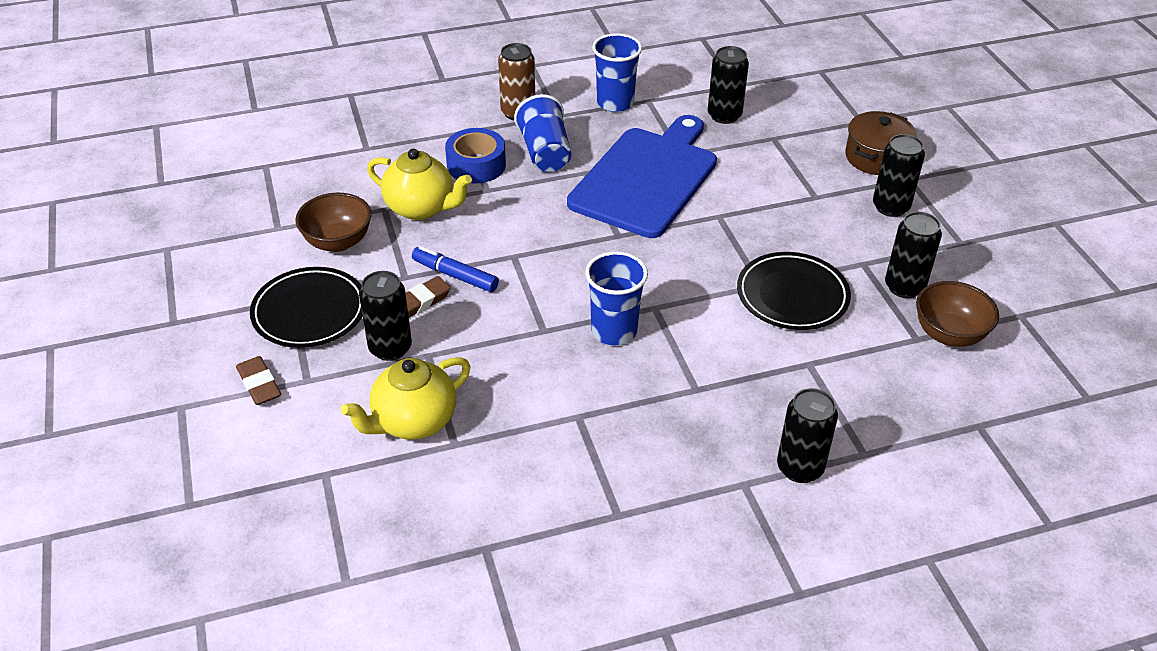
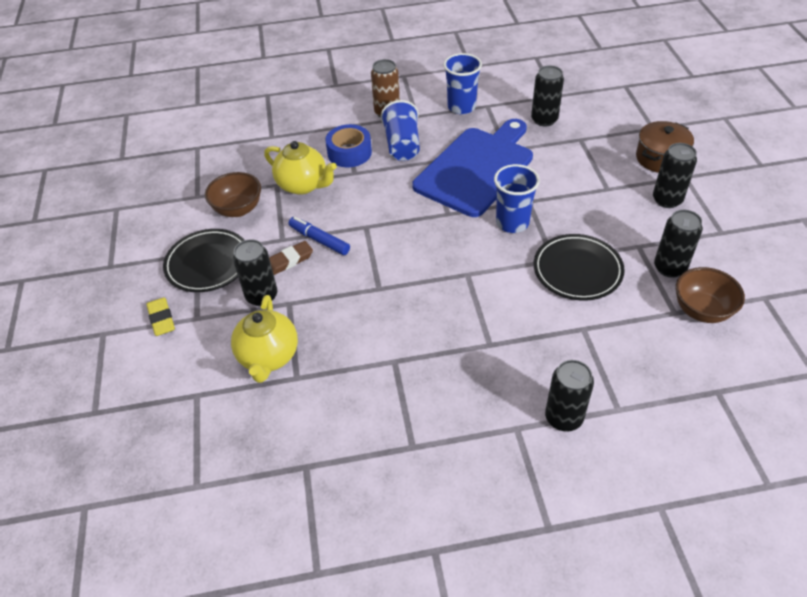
camera: 10 degrees right, 5 degrees up
(259, 384) = (162, 319): brown eraser -> yellow eraser
(413, 422) = (268, 357): yellow teapot -> yellow teapot turned 60 degrees counterclockwise
(614, 331) = (432, 292): blue cup -> blue cup (512, 223)

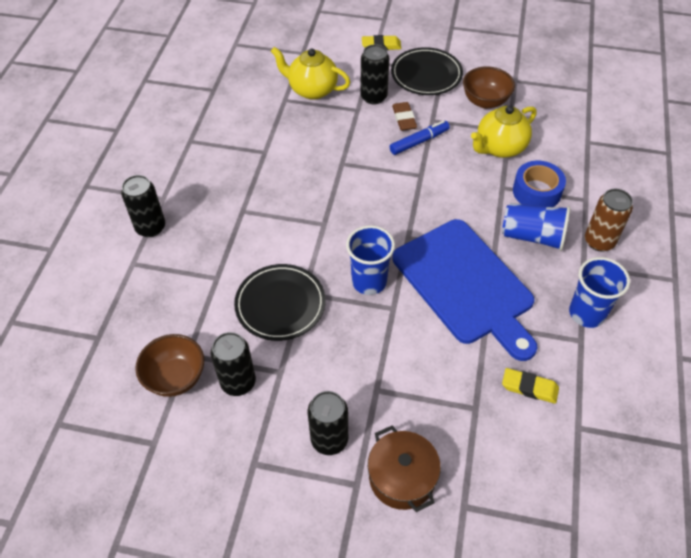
camera: 110 degrees right, 5 degrees up
(544, 120) = (529, 388): black can -> yellow eraser

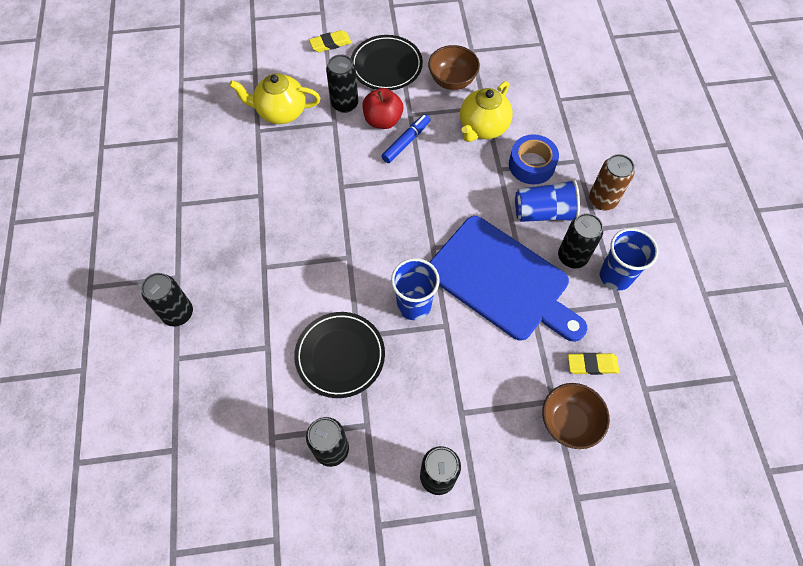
camera: 20 degrees left, 10 degrees up
(175, 378) = (269, 465): brown bowl -> brown bowl (568, 422)
(402, 477) = (514, 490): brown pot -> none
(404, 119) = (383, 120): brown eraser -> red apple
(547, 283) = (572, 257): none -> black can

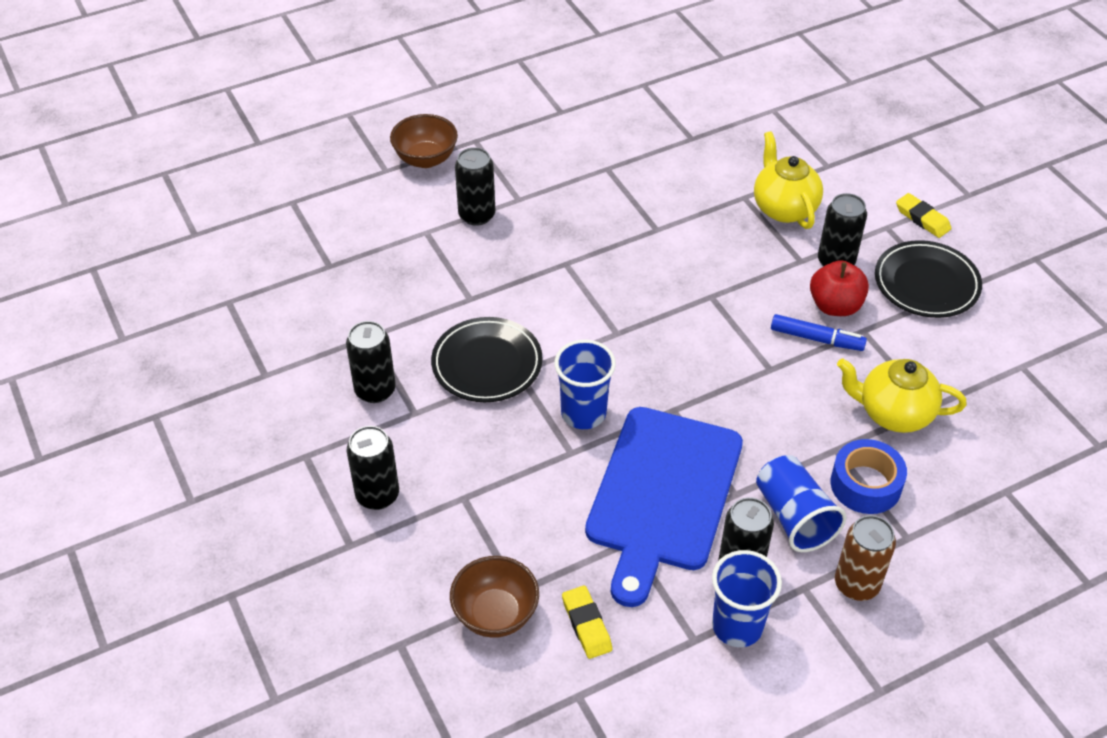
camera: 70 degrees right, 15 degrees down
(452, 81) = (951, 359): brown bowl -> brown bowl (426, 159)

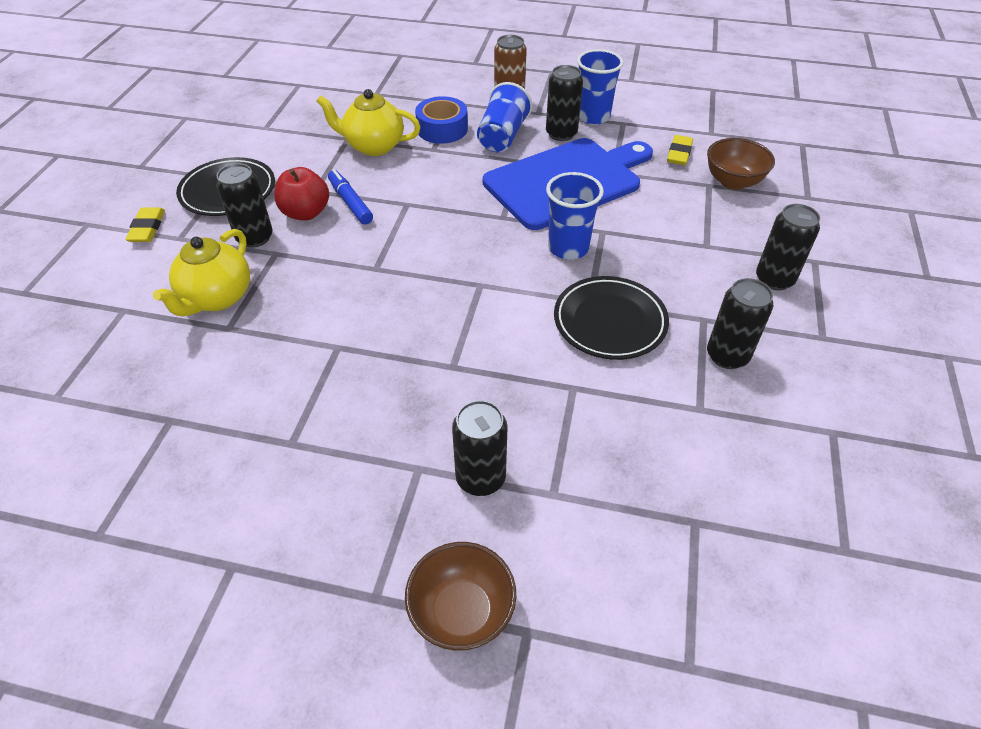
camera: 140 degrees left, 0 degrees up
(893, 413) = (373, 146): yellow teapot -> yellow teapot turned 135 degrees clockwise

